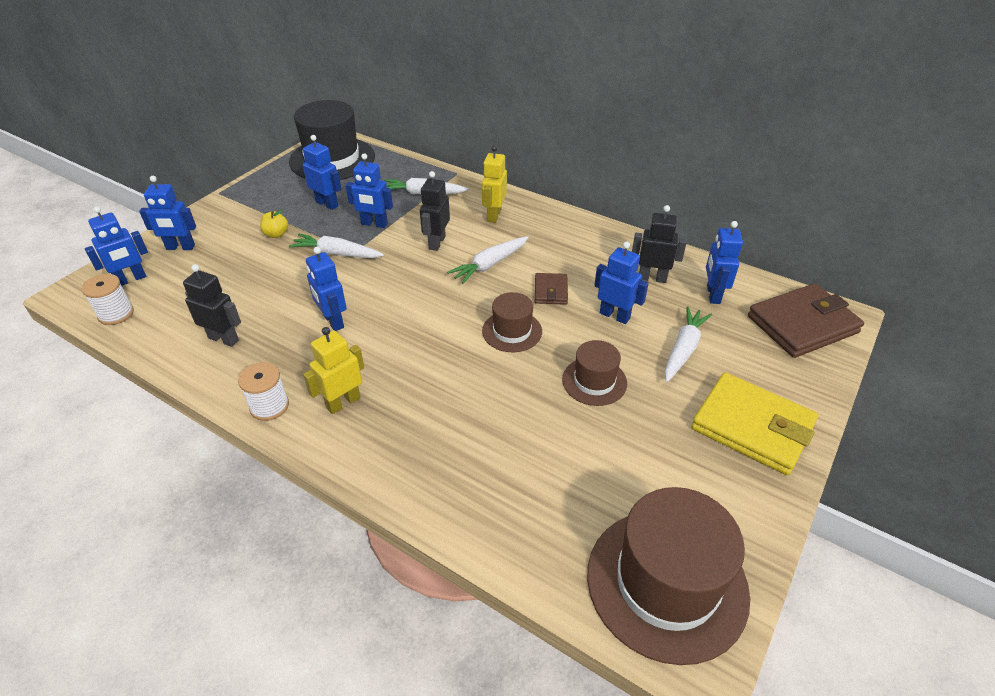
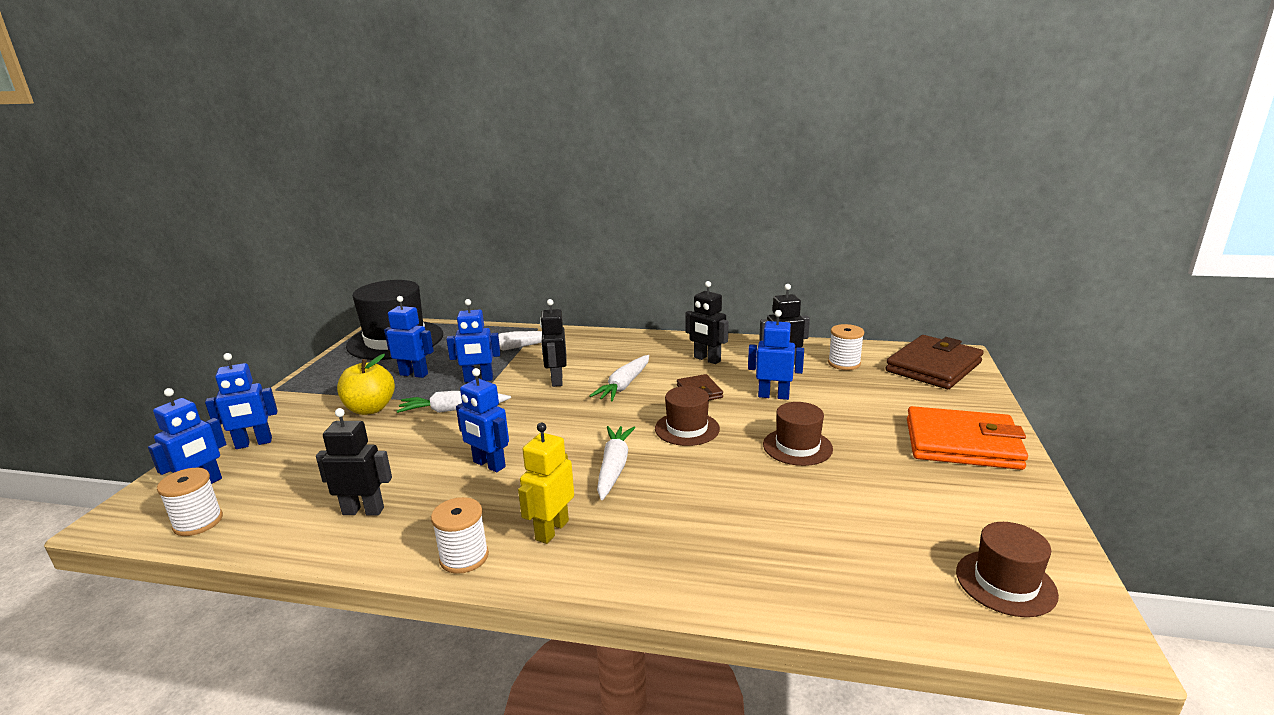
camera: 20 degrees left, 20 degrees down
(276, 234) = (370, 409): yellow apple -> yellow apple, size x1.71
(494, 215) = (599, 350): yellow robot -> none
(583, 253) = (707, 359): none -> black robot
(666, 583) = (1005, 583): brown hat -> brown hat, size x0.52
(683, 349) = (854, 405): white carrot -> white carrot (614, 467)
(712, 294) = (844, 363): blue robot -> white spool
(752, 427) = (962, 444): yellow wallet -> orange wallet

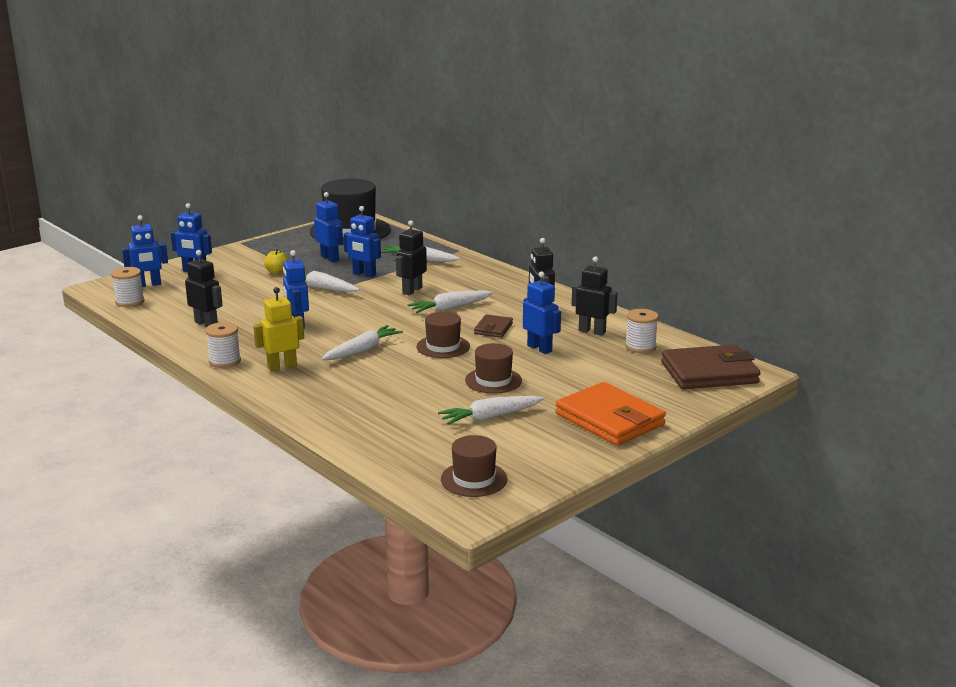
camera: 35 degrees right, 0 degrees up
(370, 409) = (277, 272): yellow apple -> yellow apple, size x0.59
(871, 491) = (490, 417): none -> white carrot

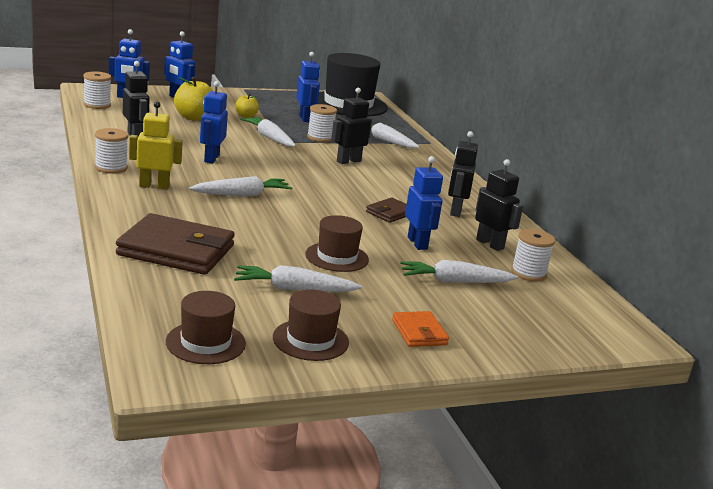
camera: 20 degrees right, 0 degrees up
(233, 288) = (194, 117): none -> yellow apple
(364, 274) = (320, 138): blue robot -> white spool
(443, 346) = (322, 213): brown hat -> brown hat (310, 340)
(450, 308) = (367, 185): white carrot -> white carrot (454, 281)
(609, 419) = (419, 332): orange wallet -> orange wallet, size x0.50
(709, 373) = (583, 322): brown wallet -> brown wallet (176, 250)

